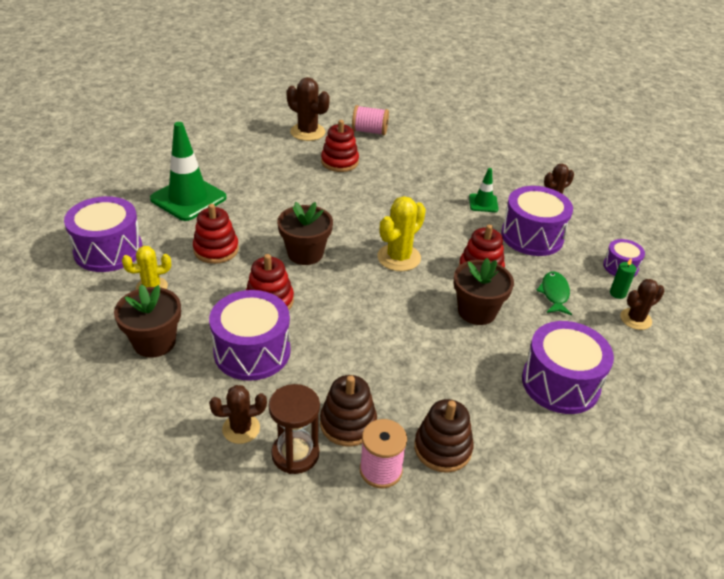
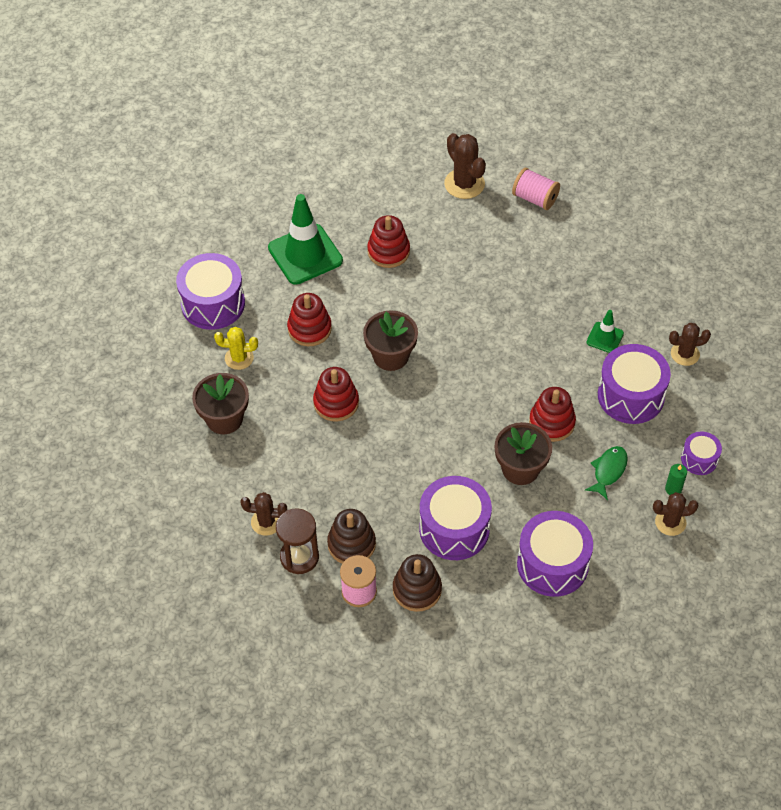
camera: 25 degrees right, 15 degrees up
(252, 351) = (301, 452): purple drum -> purple drum (454, 529)
(339, 162) = (479, 239): red stacking toy -> red stacking toy (388, 251)
(399, 258) = (478, 386): yellow cactus -> none

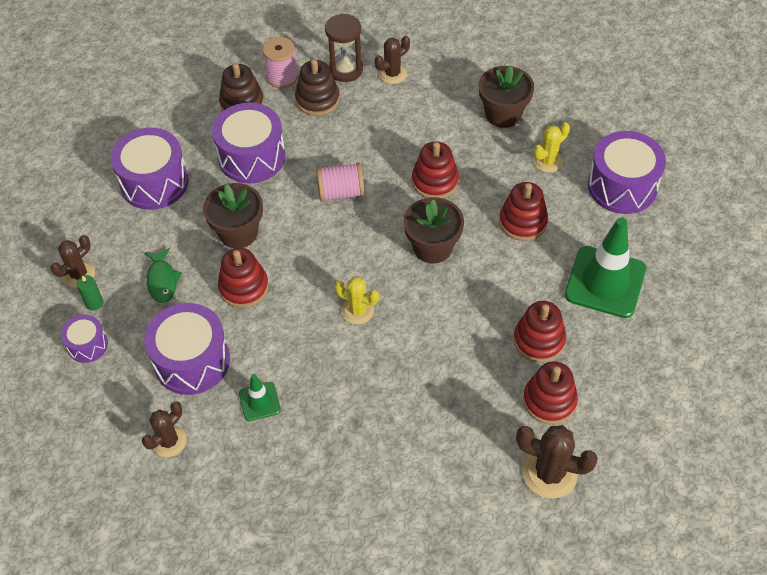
camera: 140 degrees right, 0 degrees up
(421, 217) = (549, 401): none -> red stacking toy
(486, 350) = (357, 310): none -> yellow cactus
(535, 198) = (463, 513): pink spool -> pink spool (341, 192)

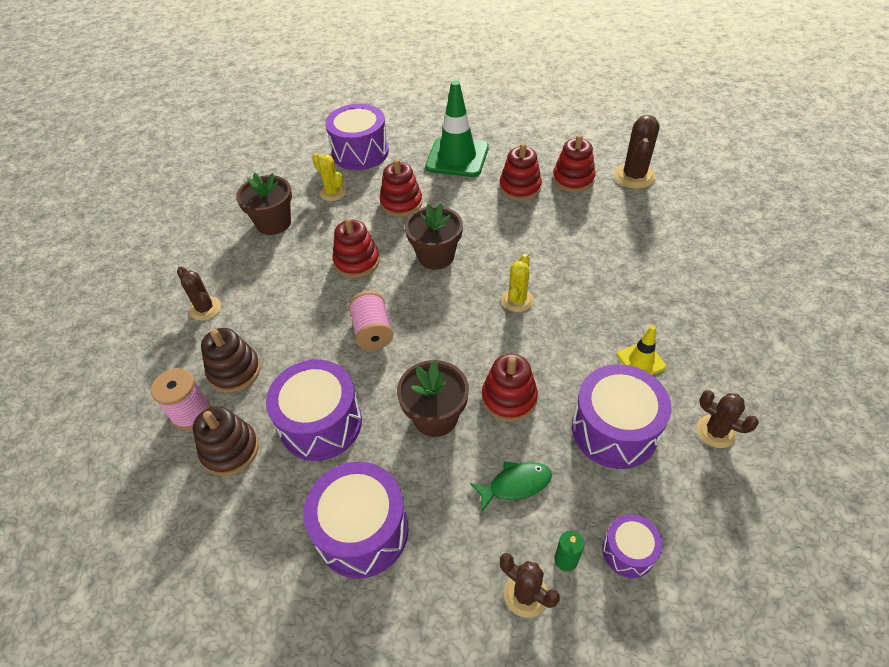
camera: 95 degrees left, 5 degrees down
(259, 402) = (641, 361): green traffic cone -> yellow traffic cone
(345, 69) = (190, 351): brown hourglass -> none

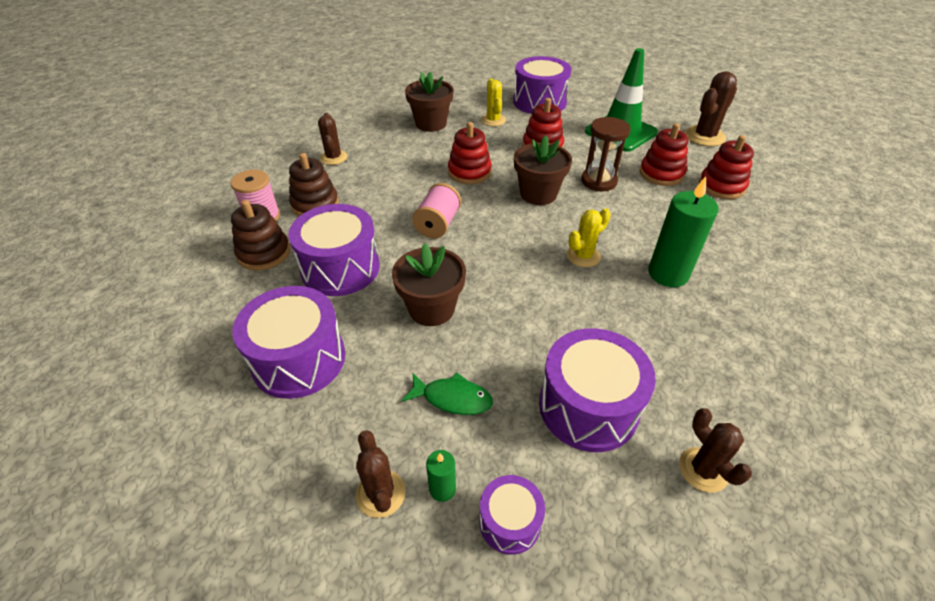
camera: 30 degrees right, 5 degrees down
(476, 219) = (599, 181): none -> brown hourglass
(509, 398) = (508, 327): red stacking toy -> none
(589, 283) = (668, 274): none -> green candle
(634, 176) = (792, 207): brown cactus -> brown cactus (704, 136)
(641, 361) = (668, 362): yellow traffic cone -> none

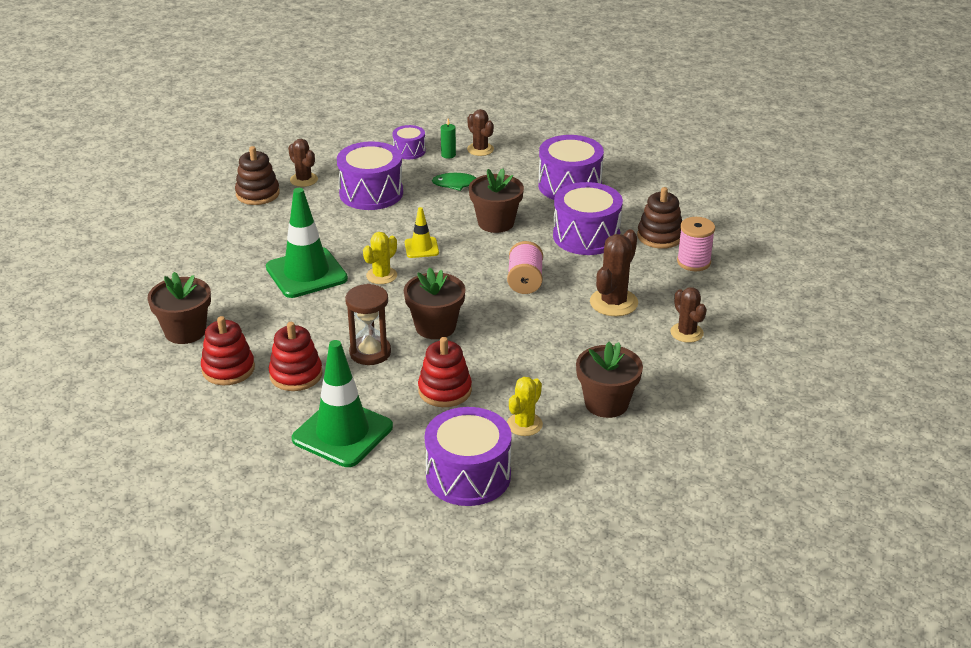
camera: 165 degrees right, 10 degrees down
(315, 204) = (656, 280): brown stacking toy -> brown stacking toy (257, 194)
(469, 172) = (520, 340): red stacking toy -> none
(493, 120) = (524, 424): yellow cactus -> yellow cactus turned 60 degrees clockwise
(533, 286) = (421, 248): none -> yellow traffic cone
(668, 274) = (306, 273): green candle -> green traffic cone
(704, 136) = (225, 445): brown cactus -> brown cactus (613, 302)
(778, 226) = (185, 331): none -> brown flower pot

